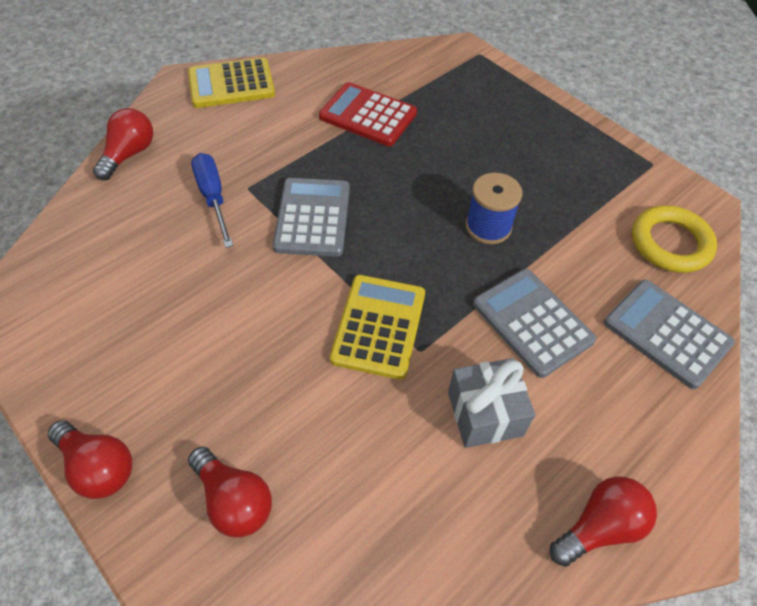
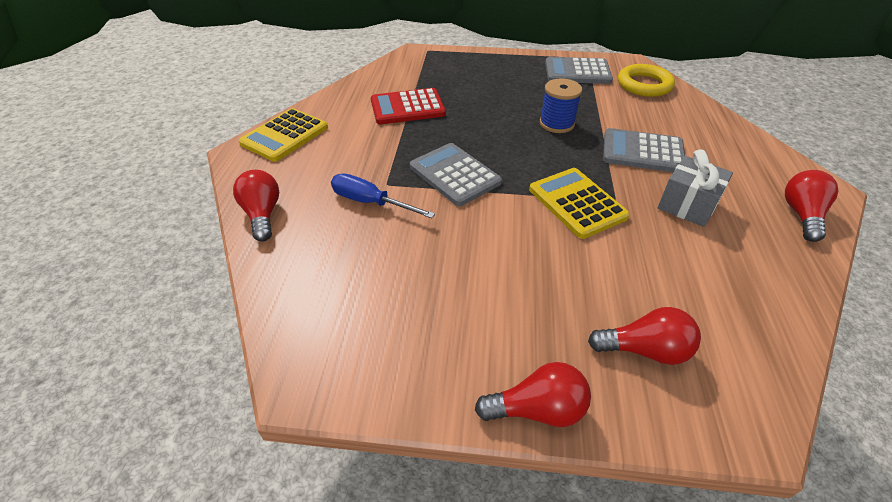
camera: 40 degrees left, 10 degrees down
(666, 333) = (699, 120): grey calculator -> grey calculator (577, 72)

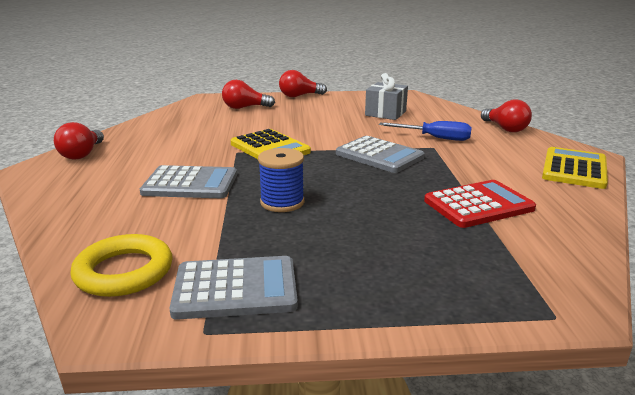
camera: 170 degrees right, 20 degrees down
(687, 205) = (176, 153): grey gift -> grey gift (385, 113)

